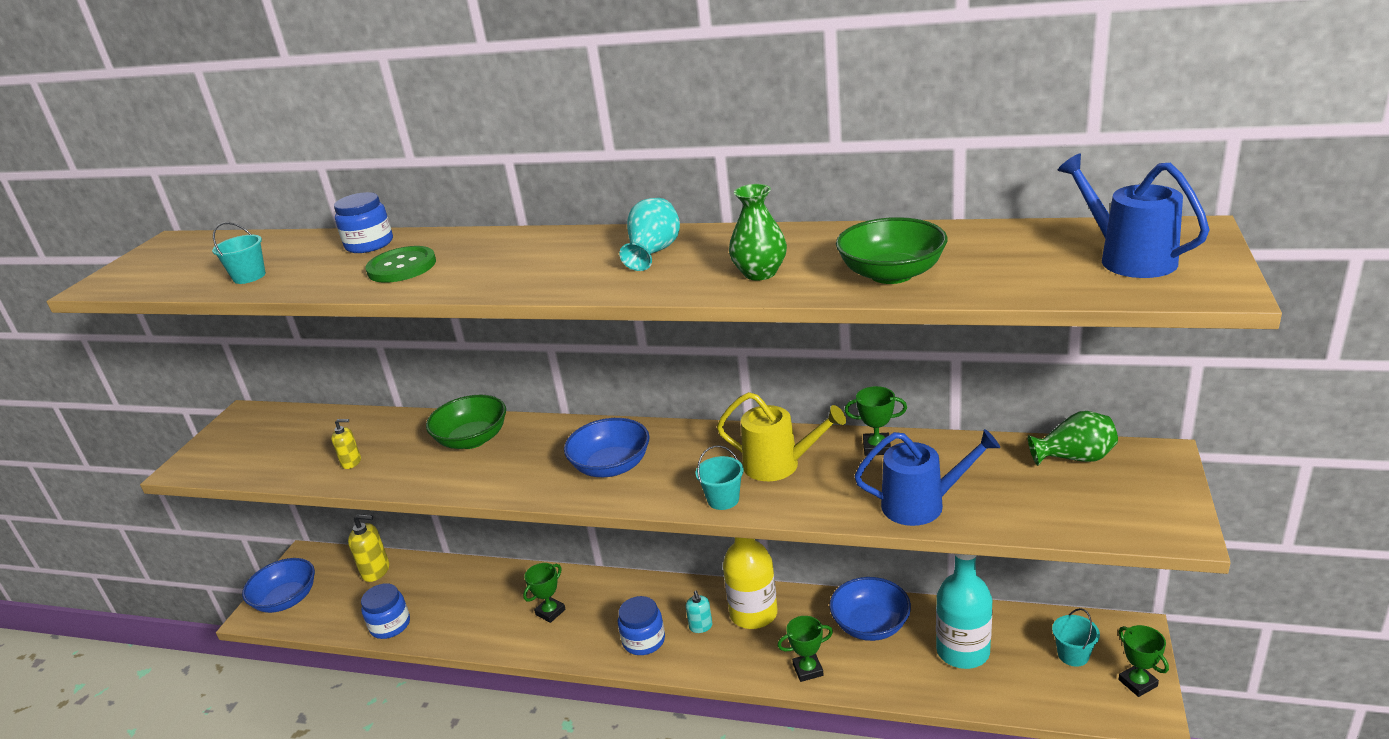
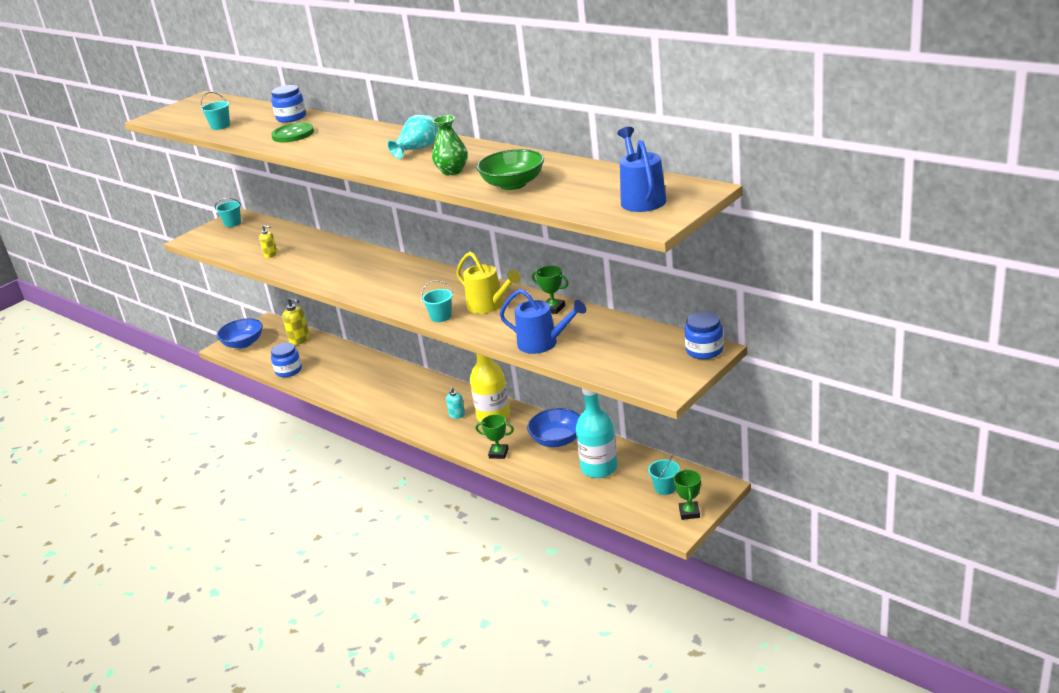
camera: 25 degrees right, 0 degrees up
(245, 426) = (232, 223): none -> turquoise bucket
(472, 439) = (341, 256): green bowl -> none
(550, 612) = (379, 386): green trophy -> none
(611, 466) = (399, 286): blue bowl -> none
(643, 640) = (419, 414): blue jar -> blue jar (704, 350)
(1074, 458) = (659, 339): green vase -> none

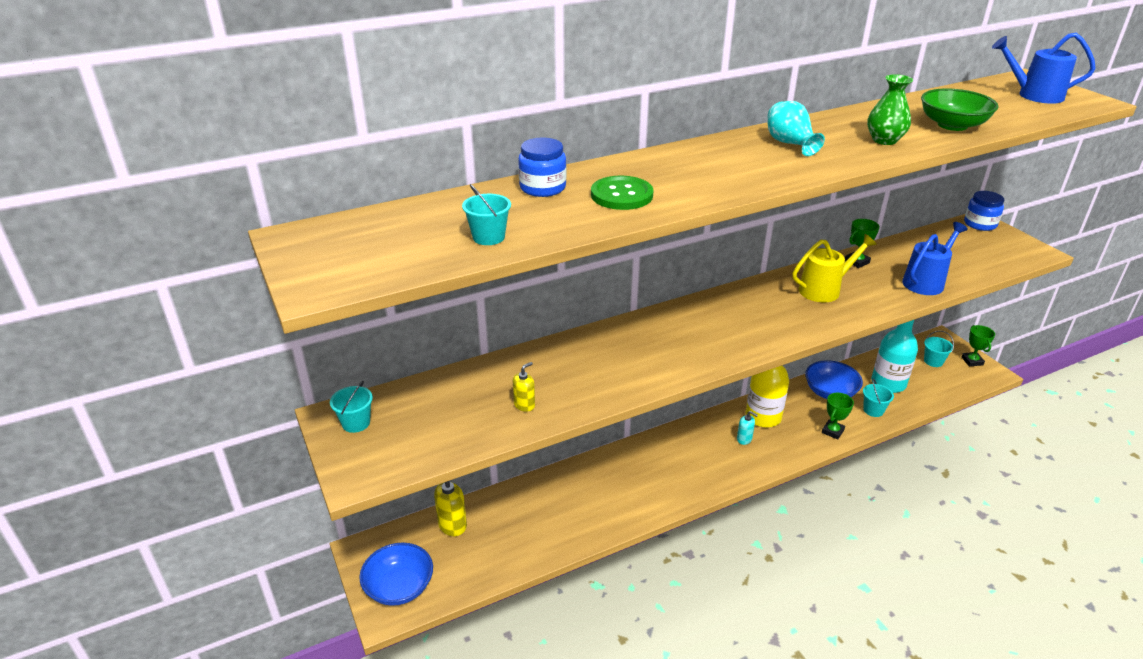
camera: 70 degrees left, 5 degrees up
(288, 371) = (527, 553): blue jar -> none
(441, 317) = (828, 319): turquoise bucket -> turquoise bucket (873, 410)
(689, 513) = (972, 361): green trophy -> green trophy turned 60 degrees clockwise

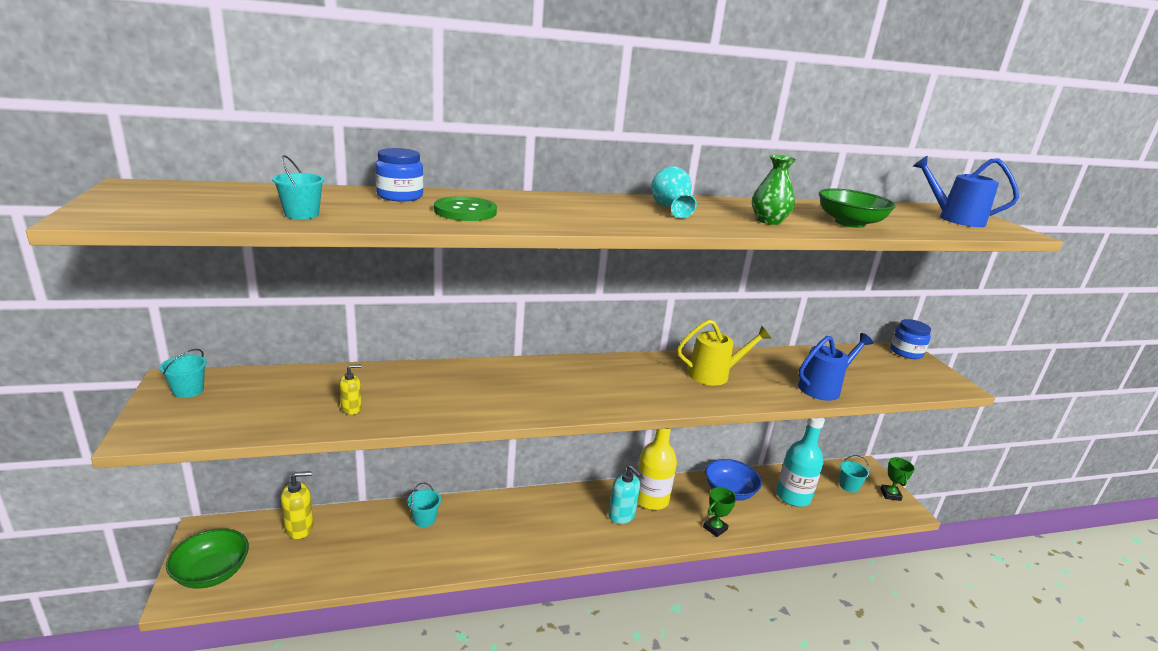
camera: 10 degrees right, 10 degrees down
(399, 587) = (212, 573): blue bowl -> green bowl
(744, 439) = (621, 515): turquoise soap dispenser -> turquoise soap dispenser, size x1.64
(856, 262) = (761, 359): green trophy -> none
(873, 410) = (766, 518): turquoise bucket -> turquoise bucket (424, 519)

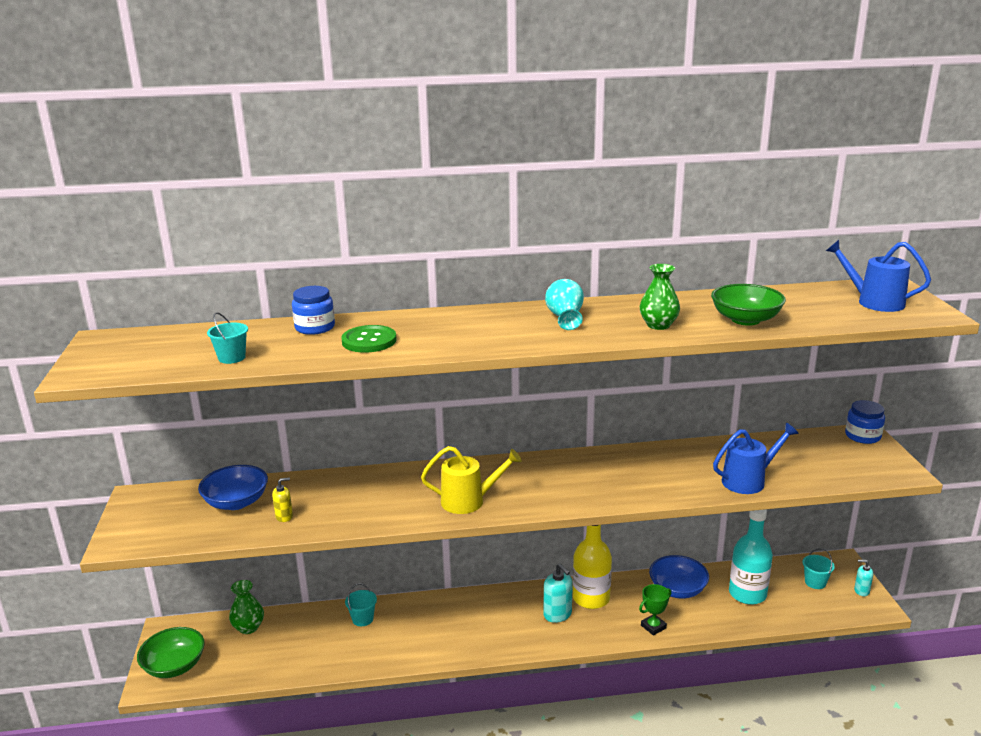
camera: 10 degrees right, 0 degrees up
(188, 390) = (148, 504): turquoise bucket -> none
(295, 391) = (236, 502): none -> blue bowl
(299, 528) = (248, 627): yellow soap dispenser -> green vase
(714, 374) = (635, 470): yellow watering can -> yellow watering can (469, 501)
(890, 494) = (861, 591): green trophy -> turquoise soap dispenser

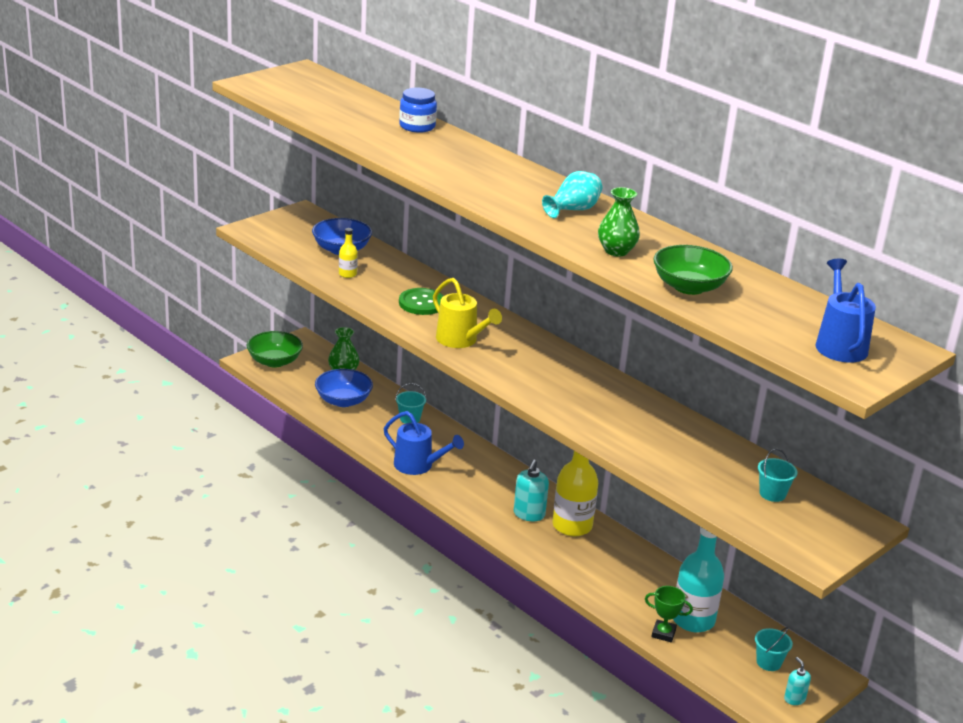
camera: 50 degrees right, 5 degrees up
(232, 358) = (332, 117): turquoise bucket -> turquoise bucket (772, 494)
(284, 516) = (347, 274): yellow soap dispenser -> yellow bottle
(369, 341) = (421, 151): green button -> green button (422, 303)
(653, 627) = (575, 574): green trophy -> green trophy (663, 633)
(677, 589) = (646, 573): blue bowl -> blue bowl (343, 401)
(749, 480) = (672, 469): blue watering can -> blue watering can (418, 466)
(862, 436) = (860, 522): blue jar -> none

